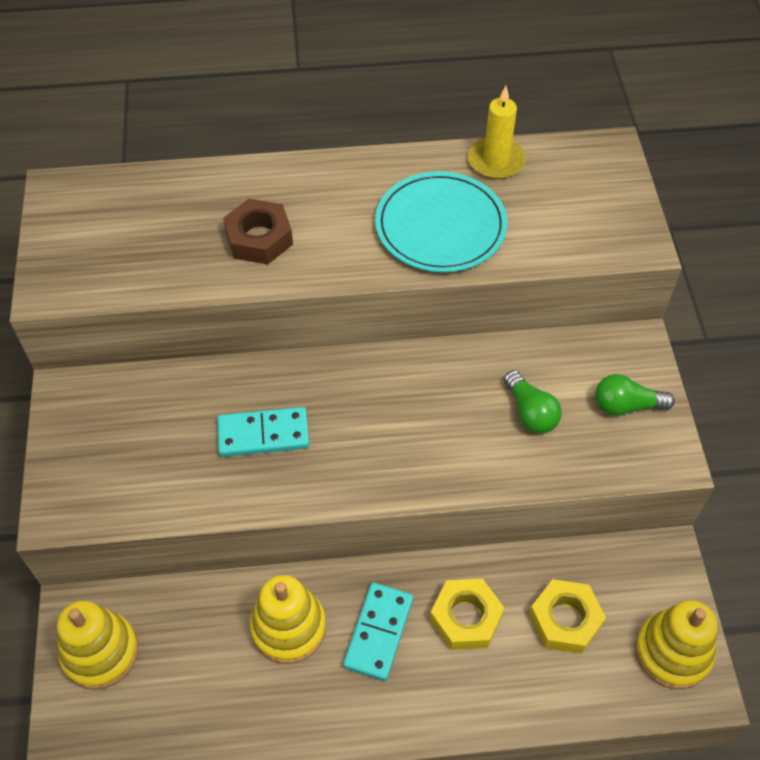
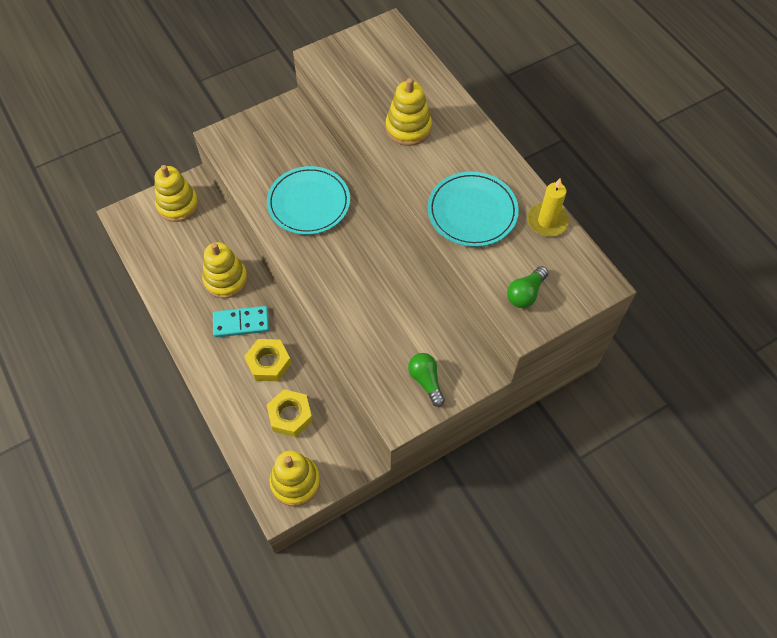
camera: 65 degrees right, 5 degrees up
(259, 238) = (408, 128): brown nut -> yellow stacking toy
(263, 434) = (309, 203): turquoise domino -> turquoise plate
(530, 412) = (392, 329): green light bulb -> green light bulb (525, 293)

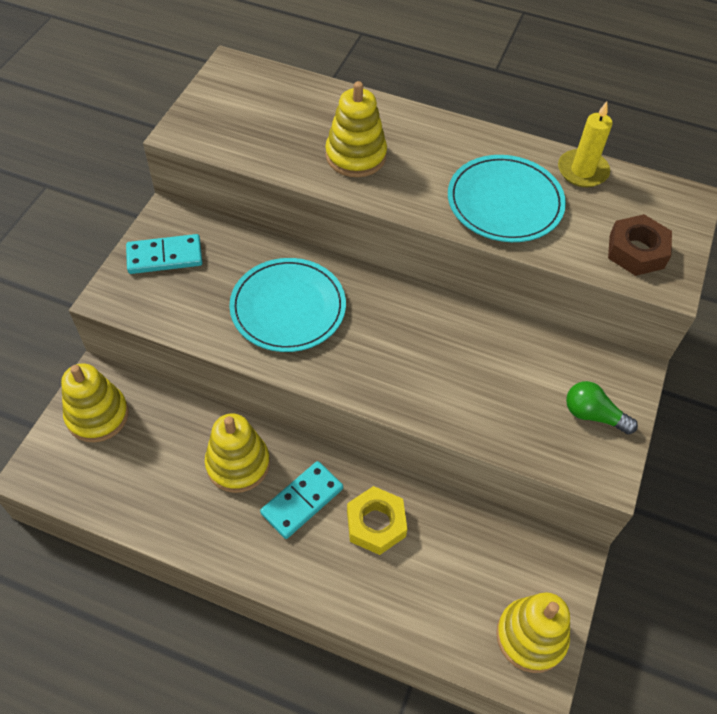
camera: 40 degrees left, 5 degrees down
(268, 130) = (165, 257): none -> turquoise domino
(290, 415) = (455, 565): yellow nut -> none
(525, 293) = (636, 251): green light bulb -> brown nut

